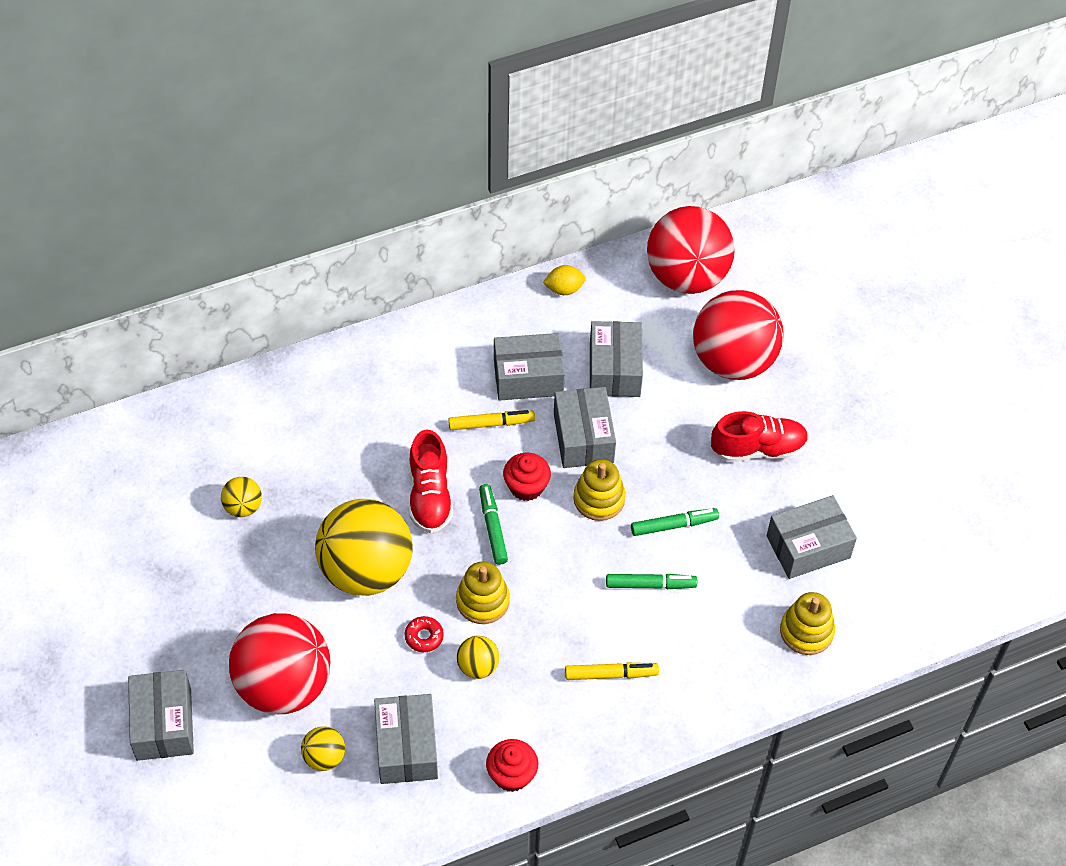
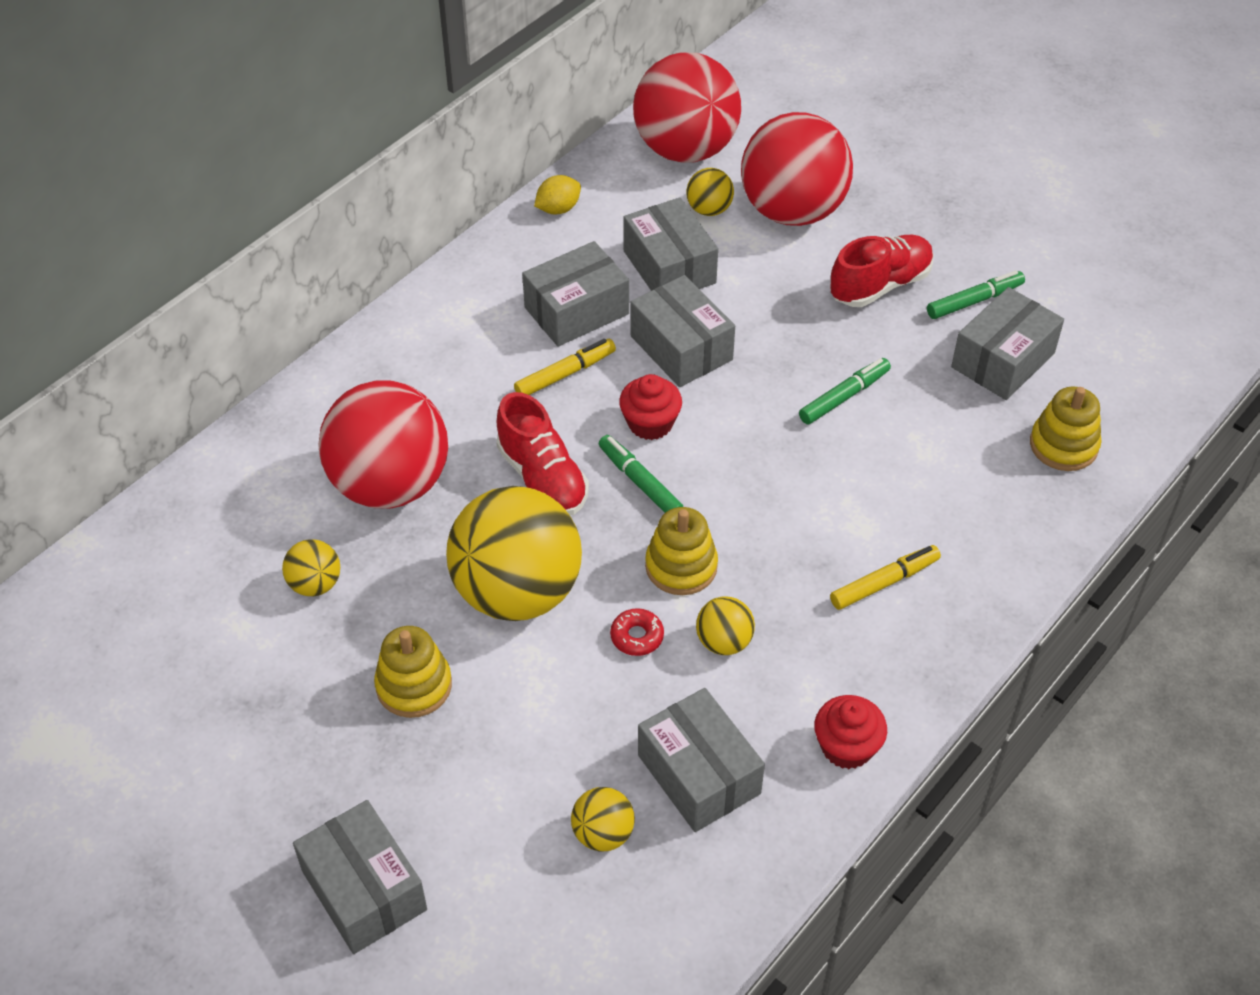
camera: 25 degrees left, 5 degrees down
(284, 686) = (496, 771): red ball -> red ball (390, 484)
(599, 499) = (742, 403): yellow stacking toy -> yellow stacking toy (414, 685)
(650, 585) = (861, 468): green marker -> green marker (974, 301)
(672, 334) = (709, 209): none -> yellow ball

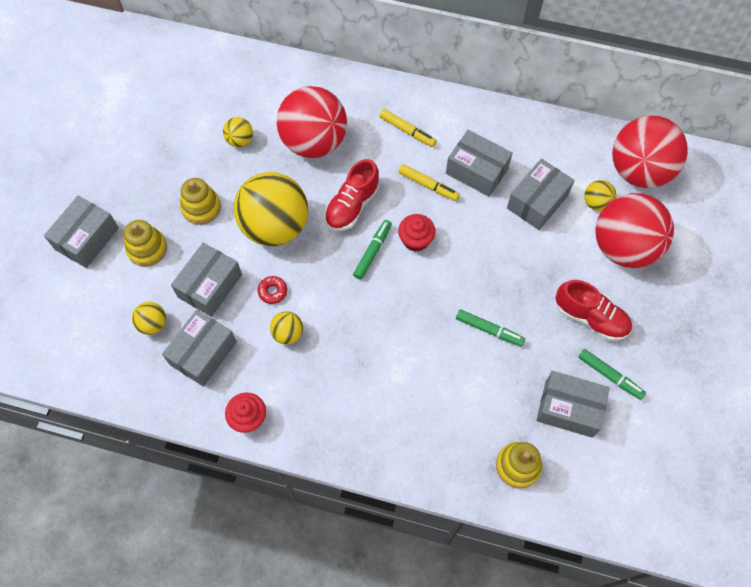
camera: 65 degrees right, 15 degrees up
(558, 209) = (548, 129): yellow lemon -> none
(681, 348) = (479, 232): grey box -> grey box (210, 286)
(681, 566) = (326, 294): yellow stacking toy -> yellow stacking toy (147, 249)
(884, 582) = (364, 399): yellow marker -> yellow marker (407, 131)

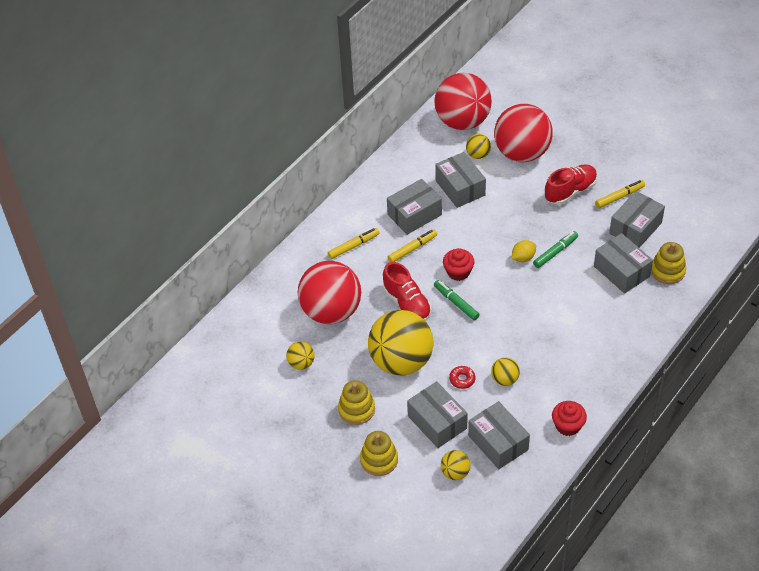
camera: 65 degrees left, 15 degrees down
(87, 238) = (346, 504): grey box -> grey box (621, 271)
(465, 298) = (523, 258): none -> yellow lemon
(610, 376) = (619, 197): green marker -> yellow marker

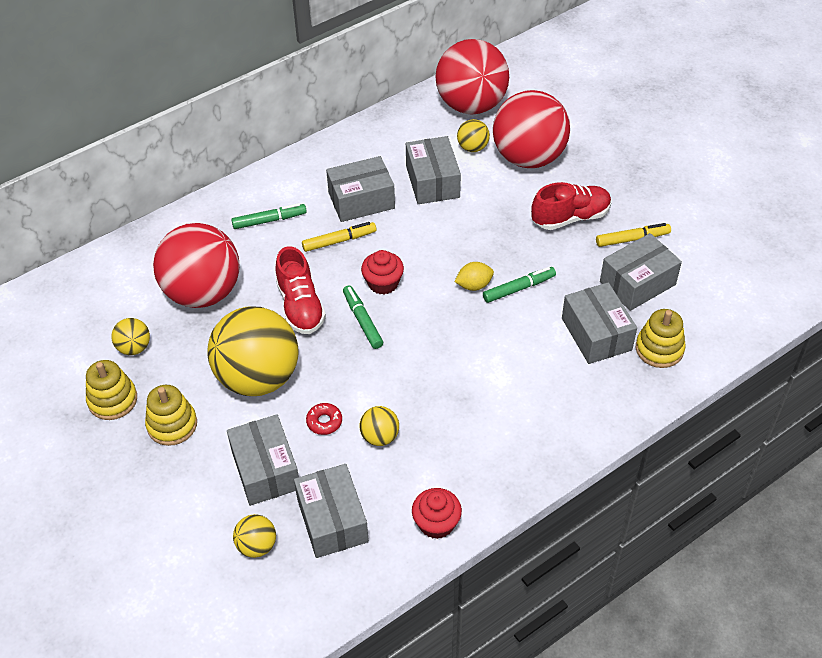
camera: 15 degrees right, 0 degrees up
(353, 246) = (269, 220): yellow marker -> green marker
(379, 460) = (167, 500): yellow stacking toy -> yellow stacking toy (112, 400)

